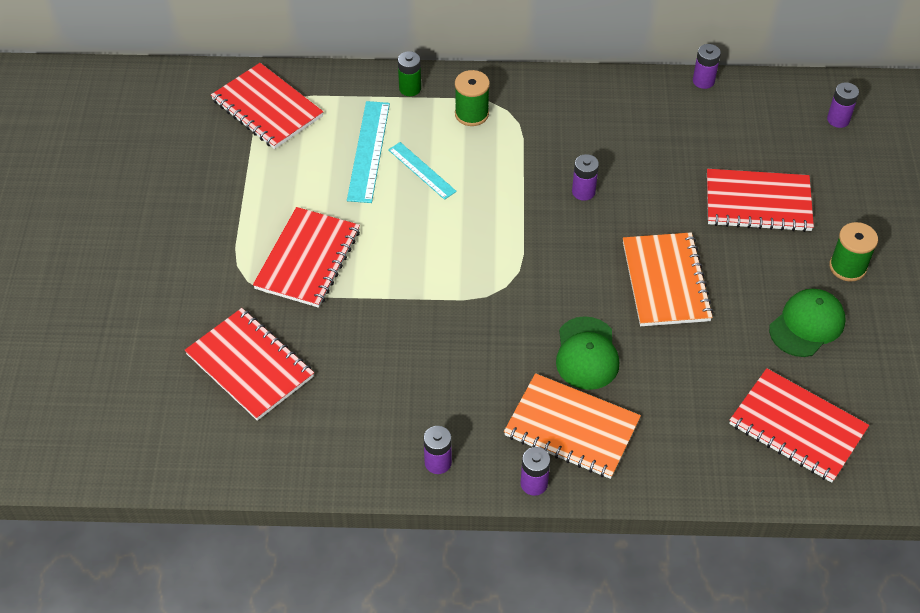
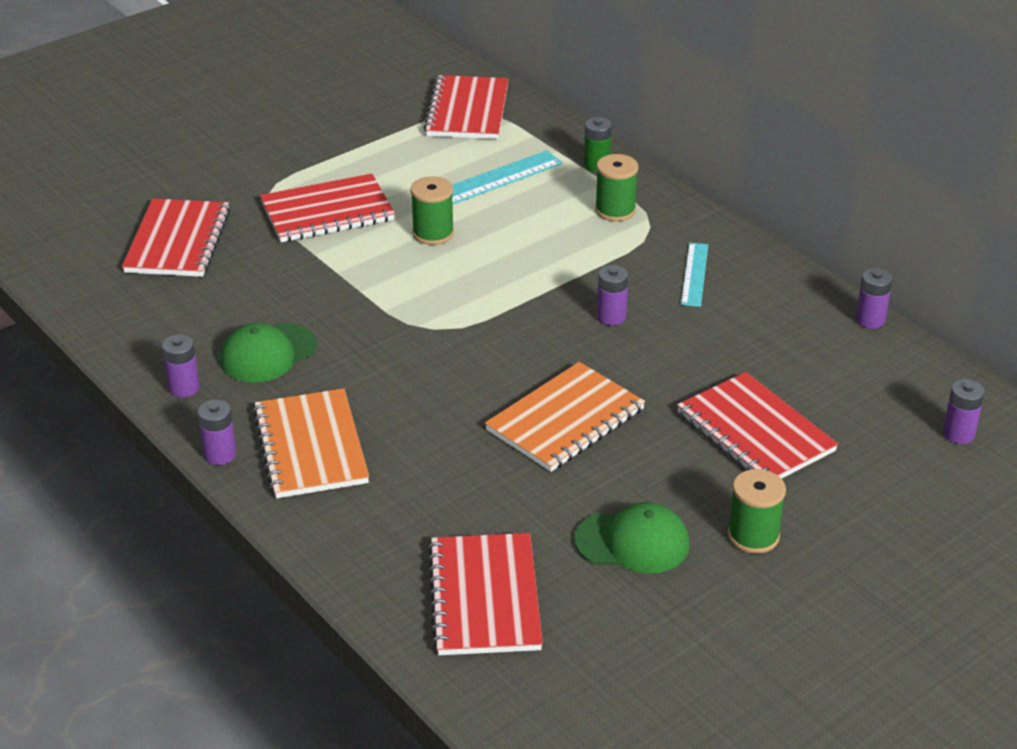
camera: 50 degrees right, 15 degrees down
(397, 219) = (433, 233): none -> green spool
(422, 170) = (508, 218): turquoise ruler -> turquoise ruler (695, 274)
(586, 354) = (411, 413): green cap -> green cap (268, 354)

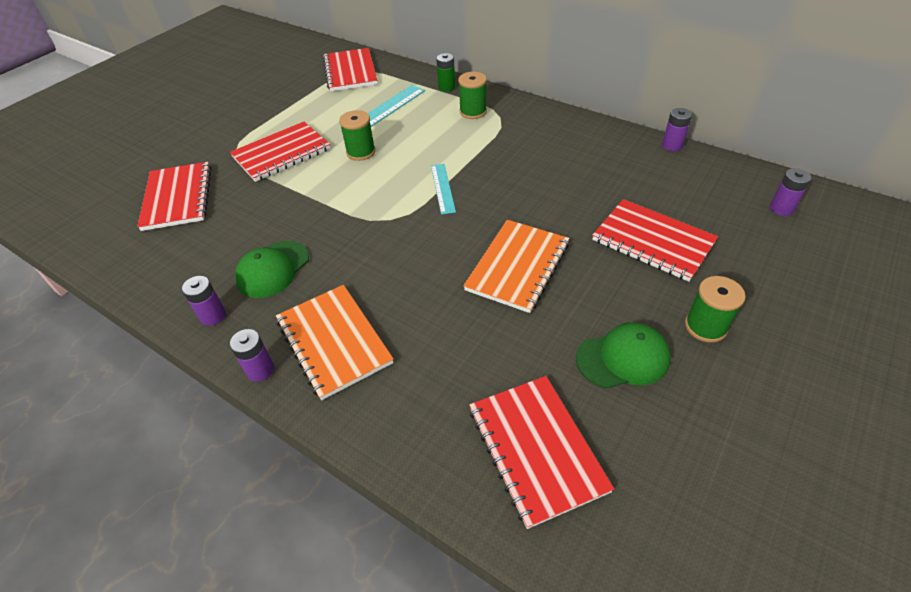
camera: 15 degrees left, 10 degrees up
(611, 317) = (508, 182): purple battery -> none
(695, 274) = (546, 141): turquoise ruler -> turquoise ruler (443, 188)

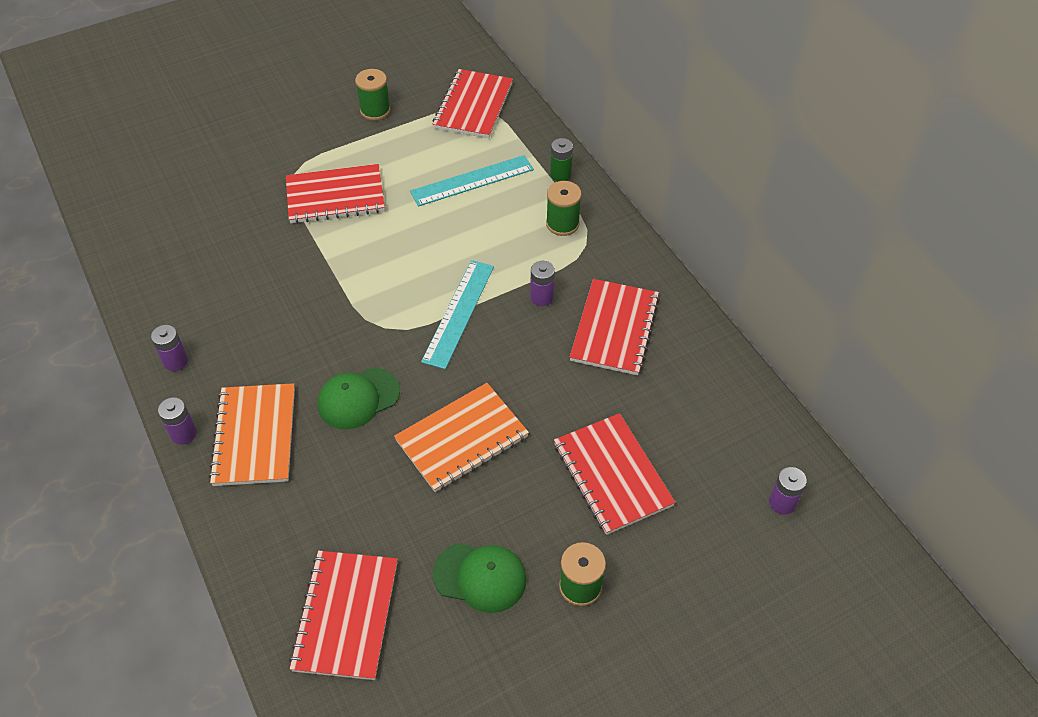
camera: 25 degrees right, 5 degrees up
(178, 198) = (213, 211): red notebook -> red notebook (614, 329)
(273, 269) = (249, 335): green cap -> green cap (358, 398)
(361, 152) = (411, 229): green spool -> green spool (375, 110)
(443, 188) = (459, 313): turquoise ruler -> turquoise ruler, size x1.56
(672, 145) = (740, 368): purple battery -> purple battery (542, 297)

